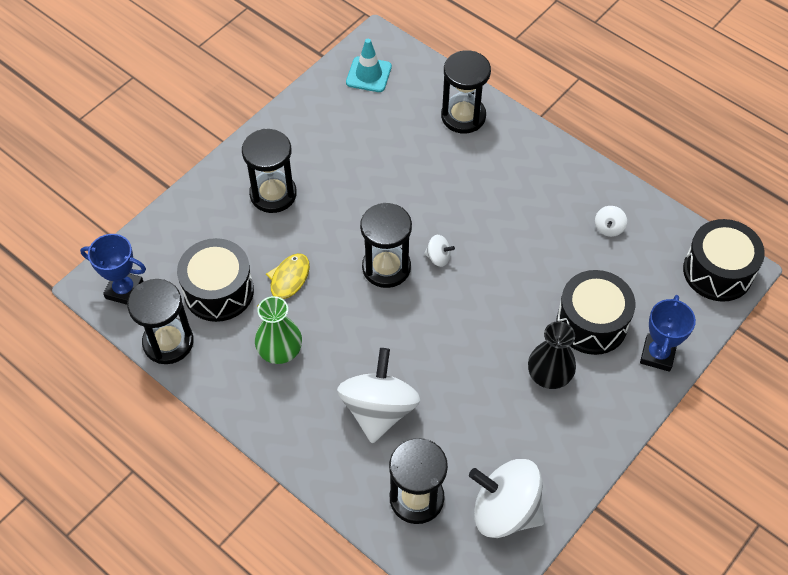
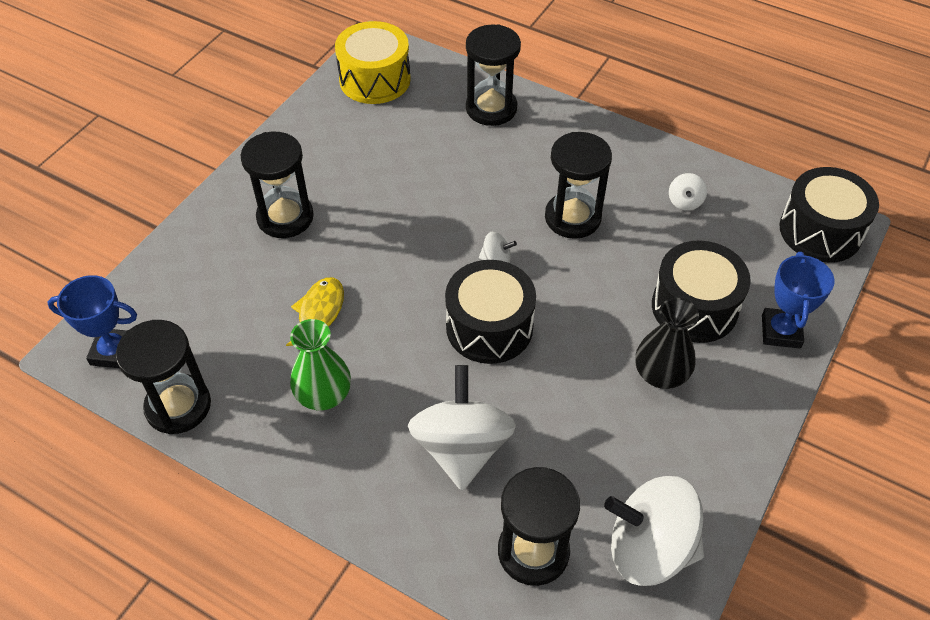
camera: 10 degrees left, 5 degrees down
(218, 291) = (235, 335): black drum -> black drum (489, 327)
(368, 74) = (375, 79): turquoise traffic cone -> yellow drum
(386, 267) = (437, 280): black hourglass -> black hourglass (572, 217)

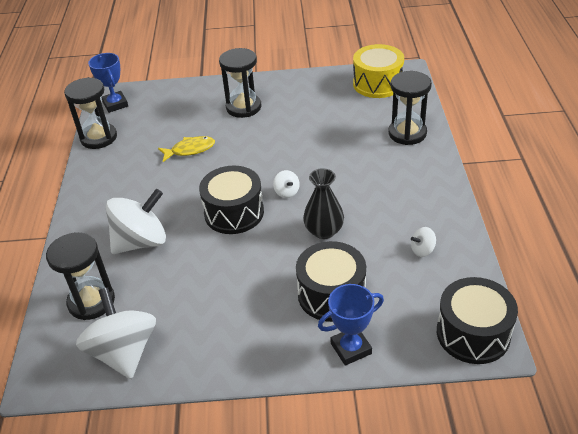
camera: 60 degrees right, 10 degrees down
(323, 395) = (139, 177): green vase -> none
(572, 217) = (353, 206): black hourglass -> none
(660, 374) = (260, 301): black vase -> black vase (324, 231)

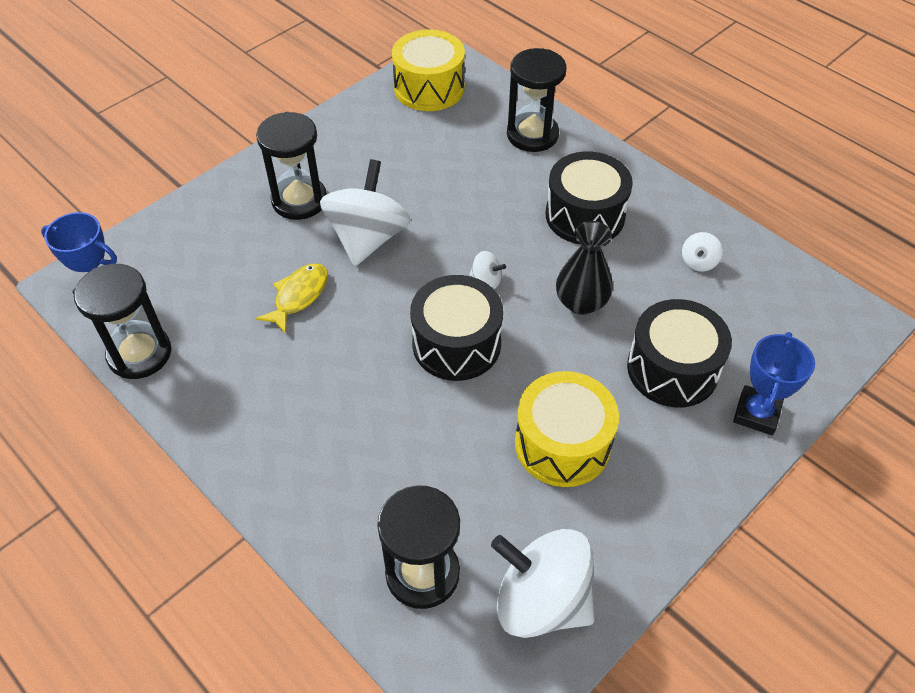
camera: 45 degrees left, 10 degrees up
(141, 242) = (388, 455): white spinning top -> white spinning top (368, 238)
(225, 291) = (562, 444): none -> yellow drum
(473, 333) = (835, 320): black drum -> black drum (585, 215)

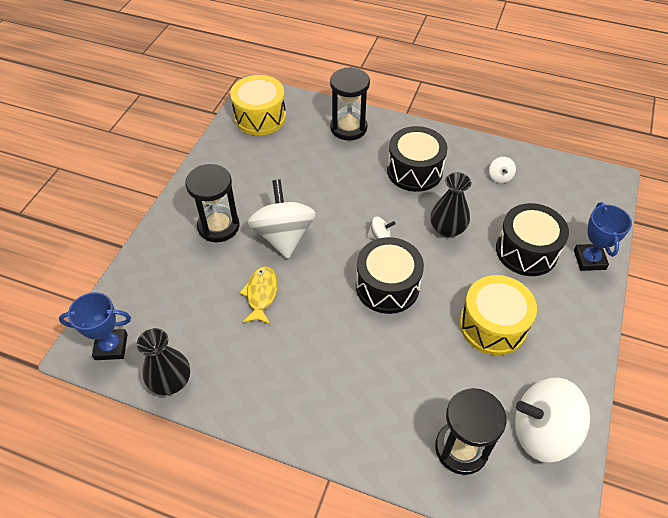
camera: 25 degrees left, 0 degrees up
(139, 354) = (171, 381): black hourglass -> black vase

